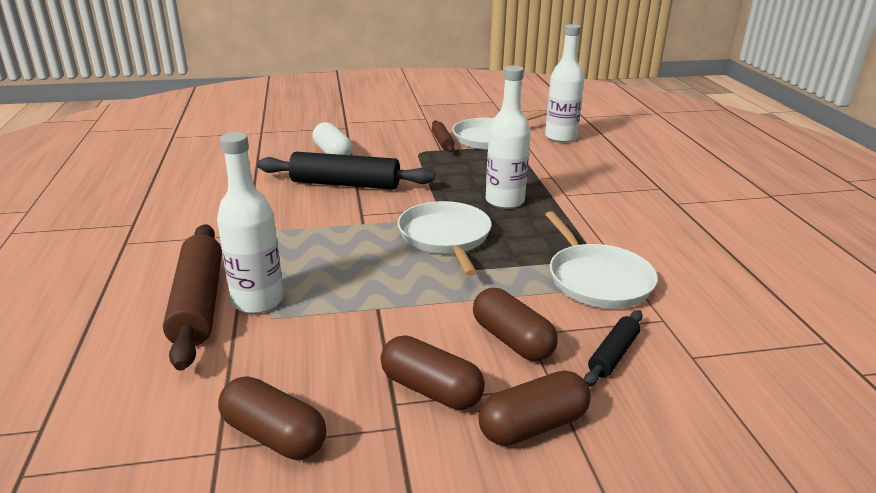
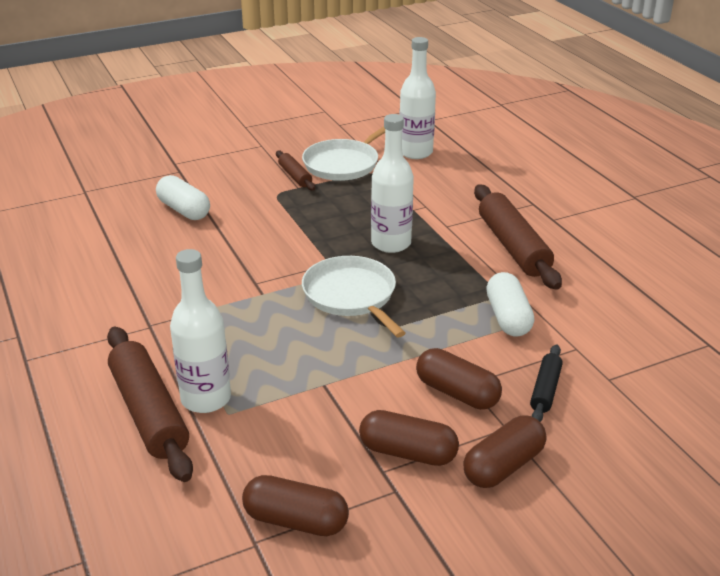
camera: 15 degrees left, 5 degrees up
(345, 184) = (219, 248): black rolling pin -> none
(597, 279) = (508, 317): white pan -> white capsule
(626, 219) = (513, 246): none -> brown rolling pin

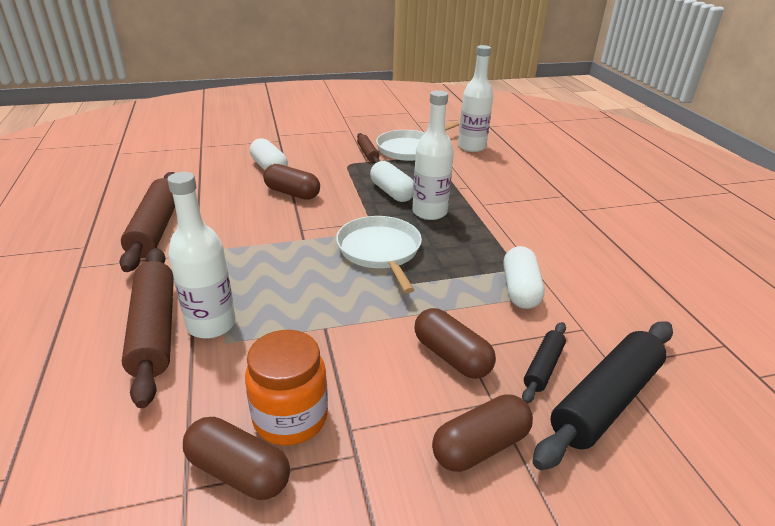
camera: 10 degrees right, 0 degrees up
(324, 470) = (290, 418): none -> orange jar
(341, 224) = (392, 192): none -> white capsule
(407, 452) = (382, 413): brown capsule -> brown capsule (292, 193)
(513, 246) = (538, 228): brown rolling pin -> brown rolling pin (156, 228)
(606, 410) = (605, 400): none -> black rolling pin

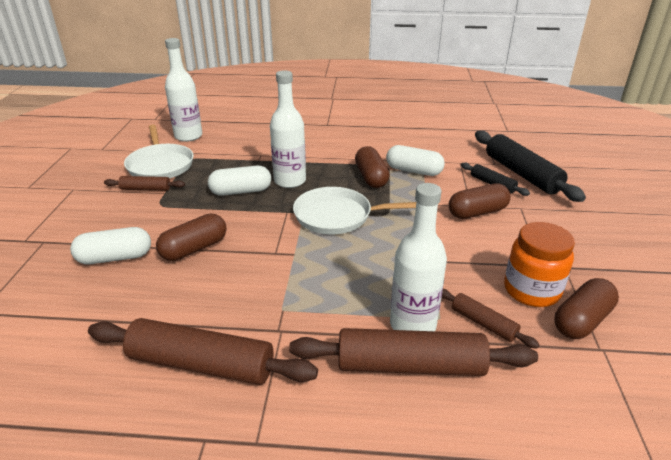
camera: 70 degrees left, 0 degrees up
(220, 376) = (483, 323): none -> brown rolling pin
(480, 446) = (556, 221): brown capsule -> brown capsule (371, 177)

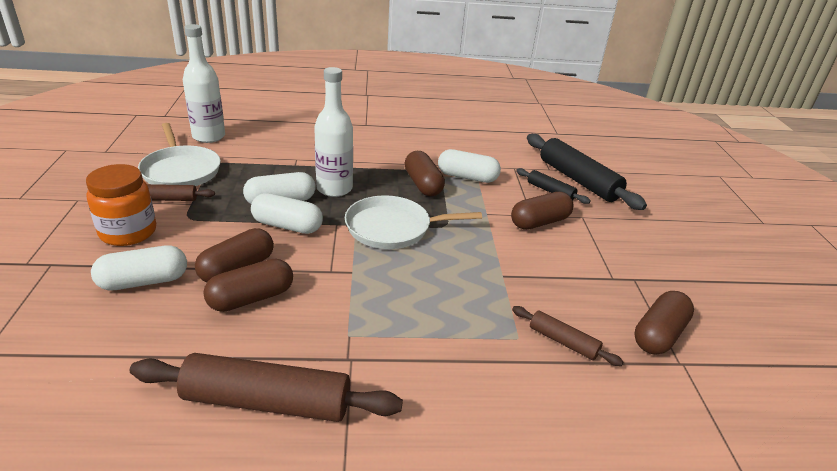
camera: 10 degrees left, 0 degrees up
(202, 274) = (251, 298): none -> brown capsule
(243, 213) = (287, 226): none -> white capsule
(410, 366) = (495, 391): brown rolling pin -> none
(412, 325) = (491, 346): white bottle -> none
(531, 290) = (606, 305): orange jar -> orange jar (128, 232)

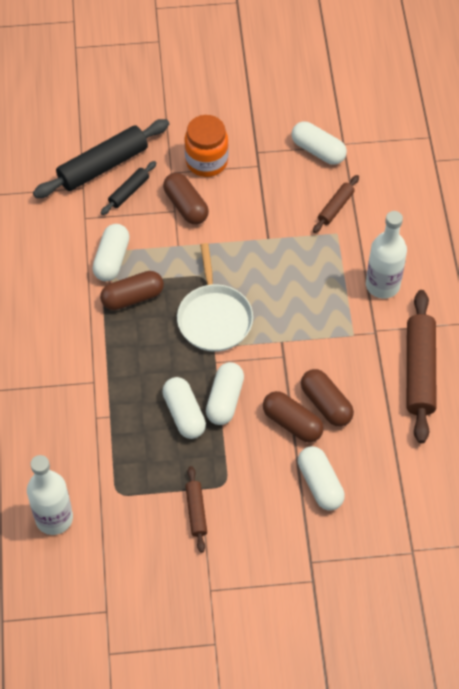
camera: 90 degrees left, 25 degrees up
(128, 232) = (256, 523): orange jar -> orange jar (206, 161)
(180, 170) = (138, 520): white pan -> none
(334, 189) = (153, 372): white bottle -> white bottle (382, 285)
(659, 335) = (318, 150): brown capsule -> white capsule

